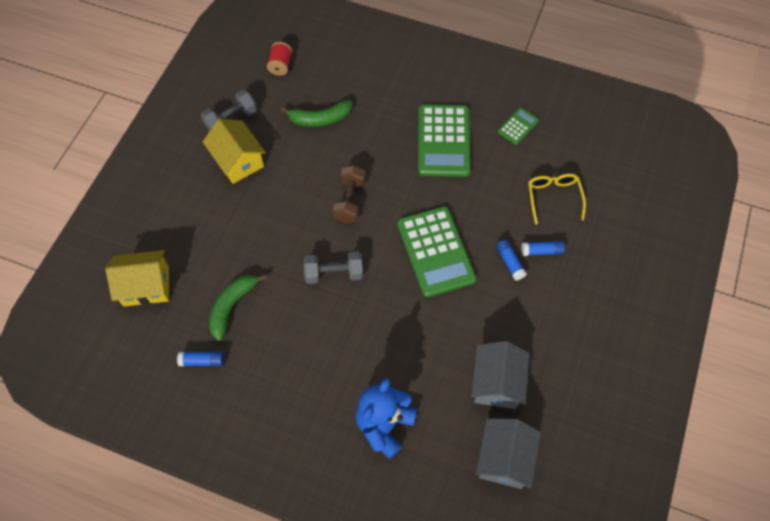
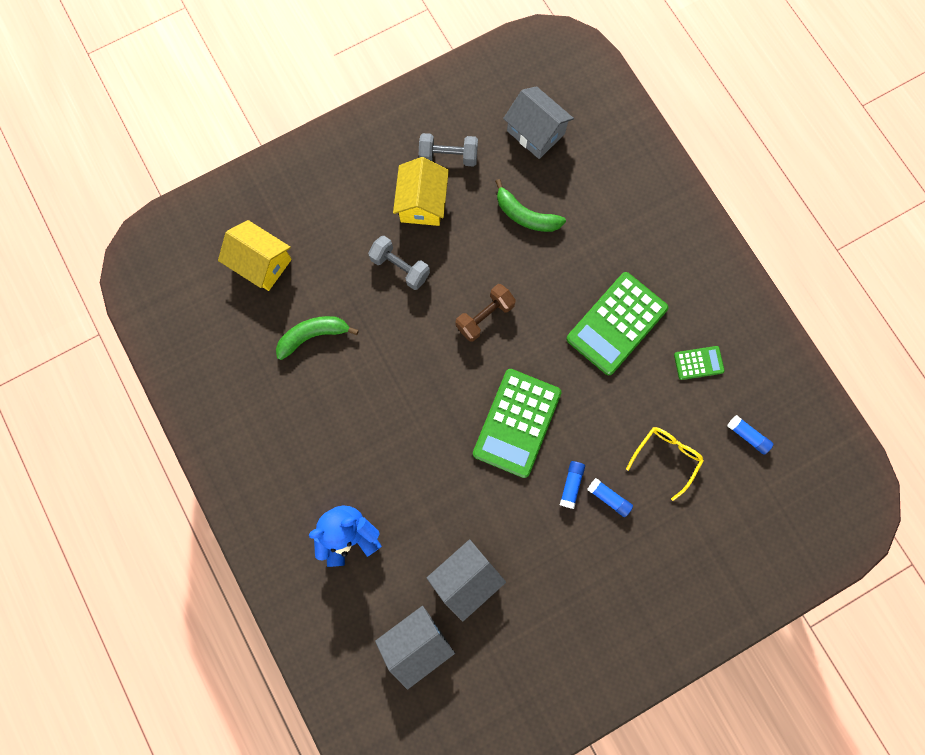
camera: 40 degrees right, 15 degrees up
(202, 361) = (255, 364): blue glue stick -> blue glue stick (747, 435)
(281, 65) = (535, 132): red spool -> grey house
(334, 273) = (416, 373): grey dumbbell -> grey dumbbell (400, 267)

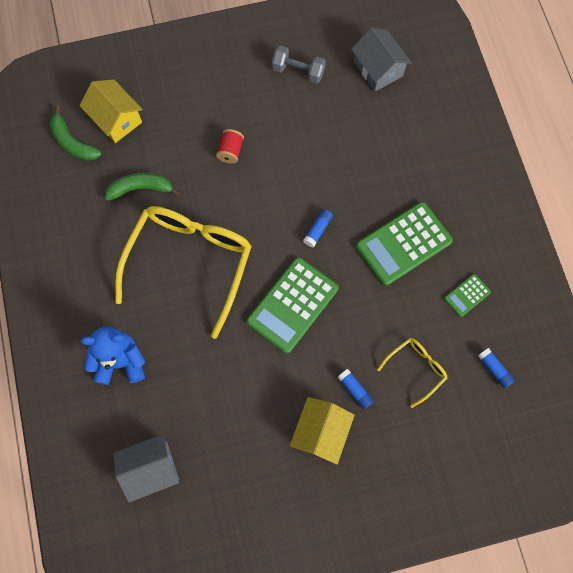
camera: 15 degrees right, 5 degrees down
(392, 405) = (190, 263): none -> yellow glasses
(400, 267) = (230, 151): grey dumbbell -> red spool
(422, 203) = (265, 103): yellow house -> yellow house (320, 432)
(466, 577) = (210, 425): grey house -> none
(485, 316) = (291, 209): brown dumbbell -> none
(525, 215) = (350, 135): green banana -> green banana (73, 142)
(571, 484) = (325, 370): blue glue stick -> blue glue stick (318, 230)
(698, 363) = (467, 295): green calculator -> green calculator turned 135 degrees clockwise

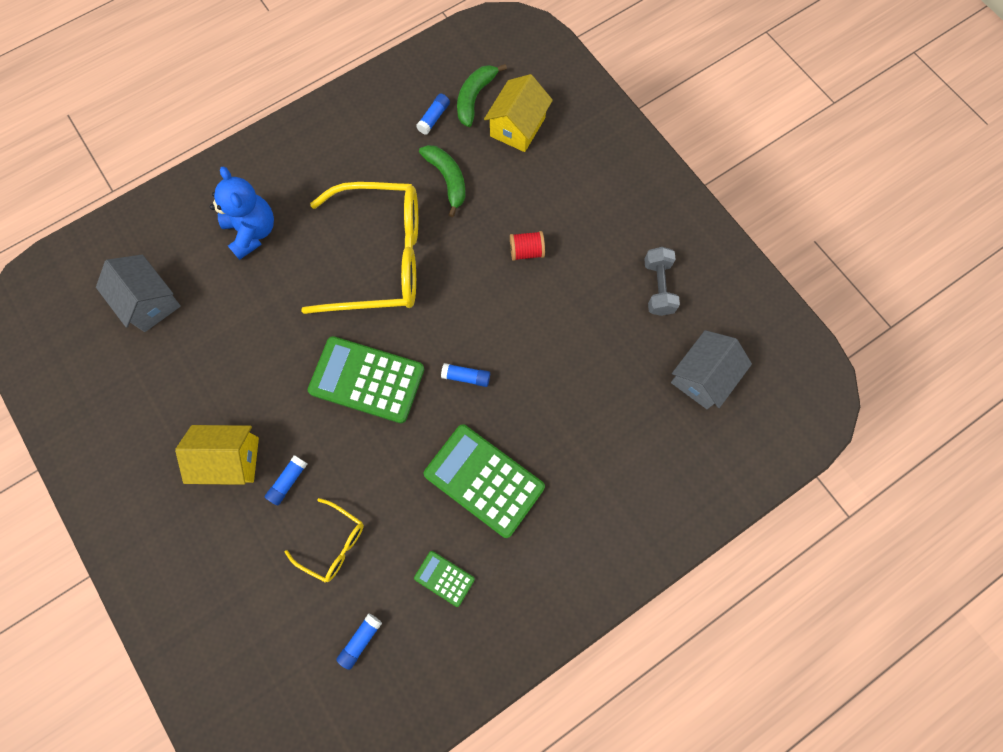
camera: 70 degrees right, 0 degrees up
(77, 180) = (434, 118): none -> blue glue stick

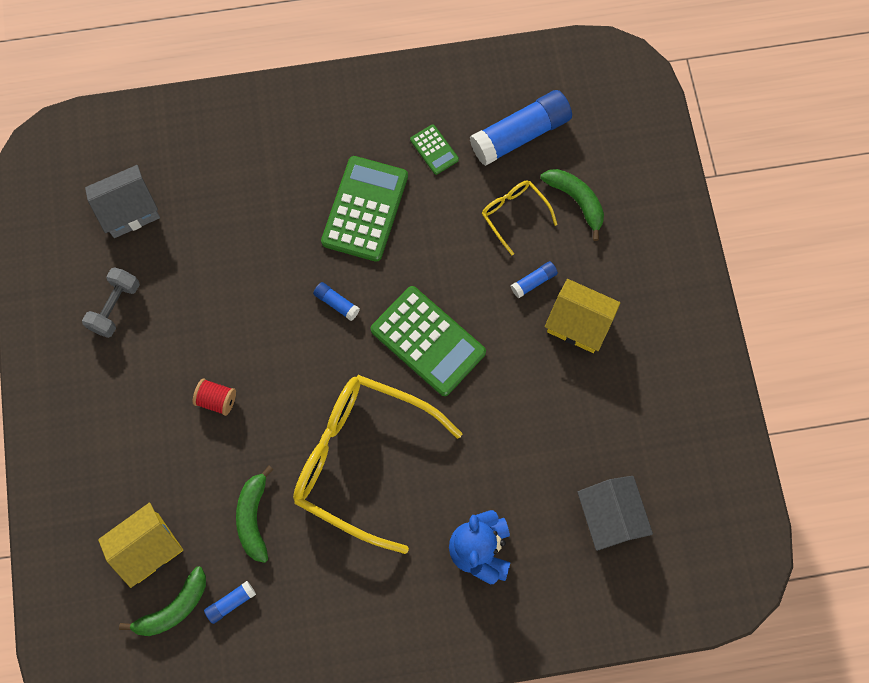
camera: 155 degrees left, 0 degrees up
(273, 589) = (576, 201): none -> green banana
(360, 640) = (520, 134): blue glue stick -> blue glue stick, size x2.22
(484, 480) = (365, 209): green calculator -> green calculator turned 135 degrees counterclockwise

